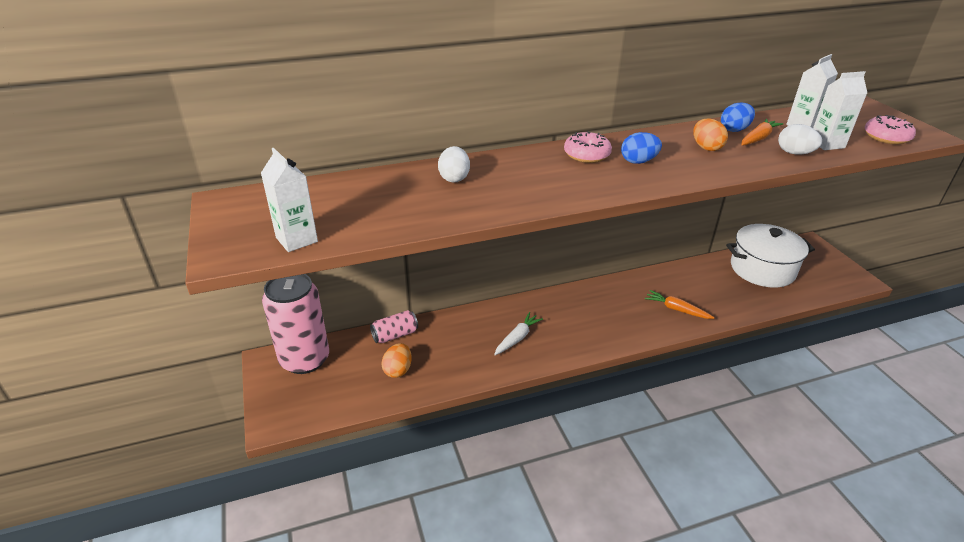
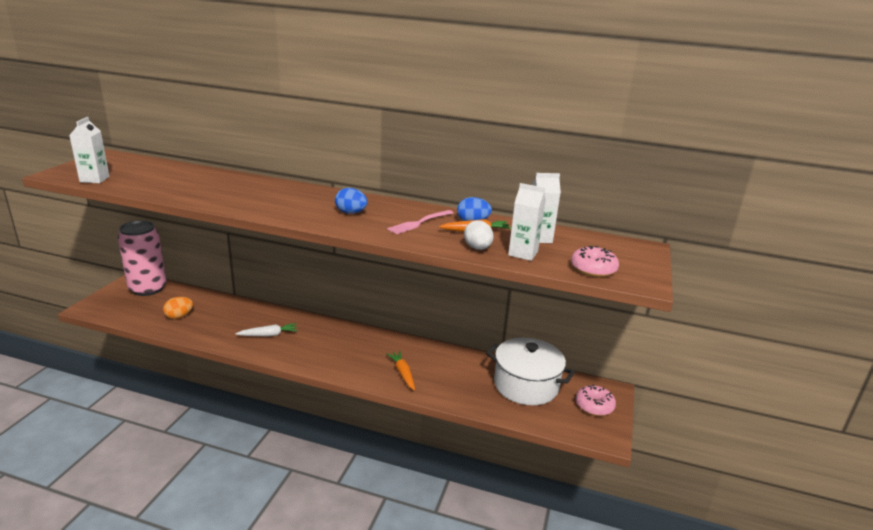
camera: 35 degrees right, 10 degrees down
(395, 335) = (208, 299): pink can -> none
(454, 178) = (227, 183): white egg -> none
(586, 155) = (329, 199): pink donut -> pink donut (594, 406)
(706, 148) = (419, 223): orange egg -> pink fork

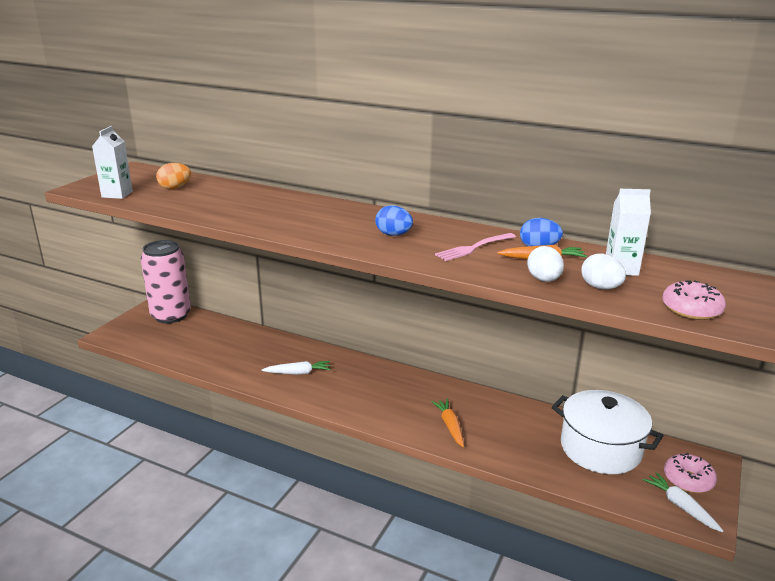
camera: 10 degrees right, 0 degrees up
(179, 316) = (202, 348): orange egg -> orange egg (175, 188)
(523, 253) = (600, 287): white carton -> white egg
(589, 427) = (680, 506): none -> white carrot

